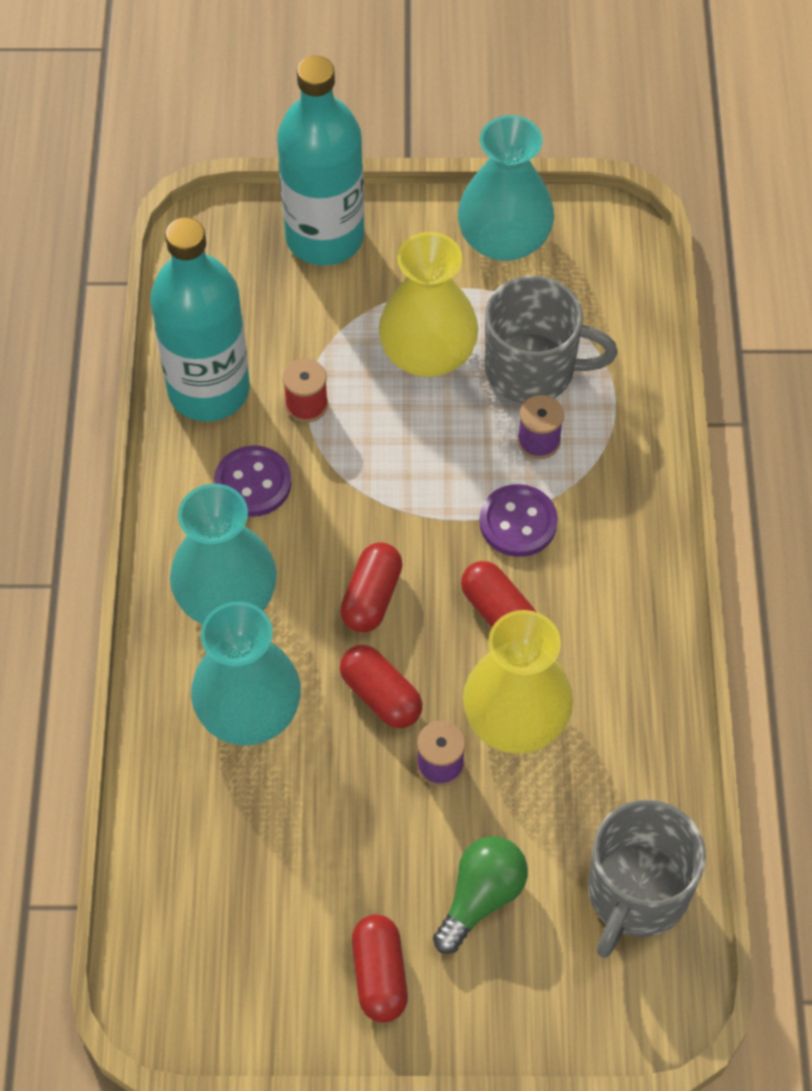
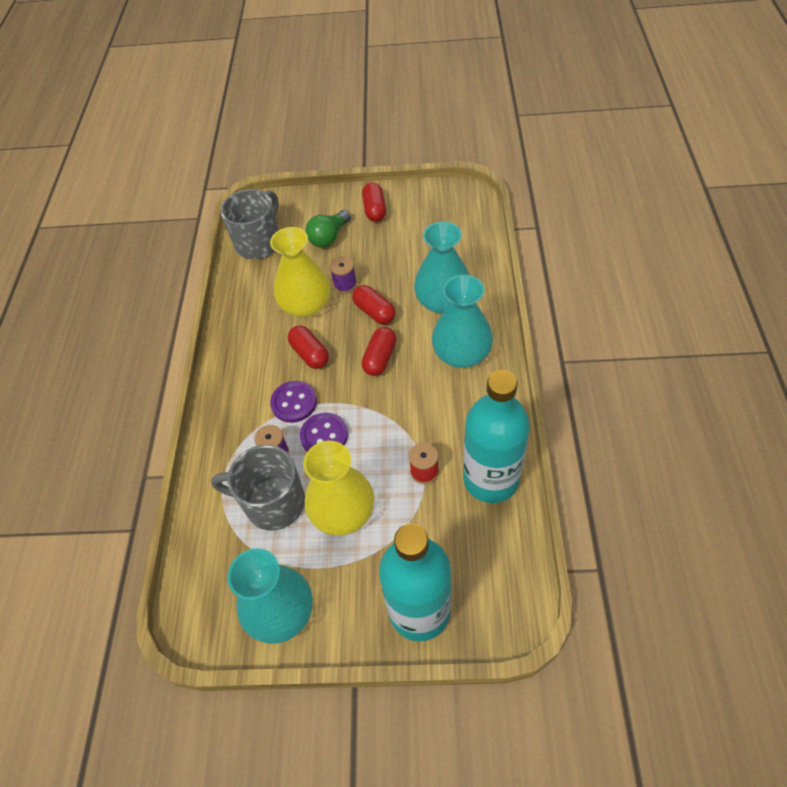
camera: 175 degrees left, 5 degrees down
(253, 483) = (454, 418): purple button -> purple button (324, 435)

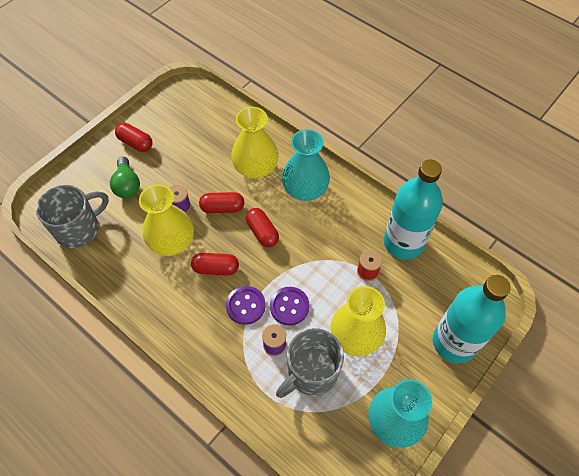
camera: 55 degrees left, 5 degrees up
(259, 243) = (78, 229): grey mug -> grey mug turned 75 degrees clockwise
(443, 302) = (255, 167): turquoise vase -> yellow vase

